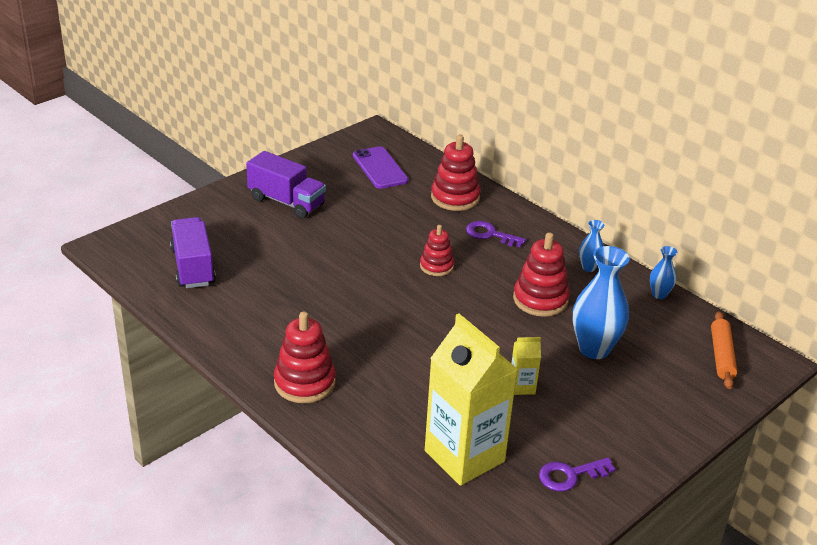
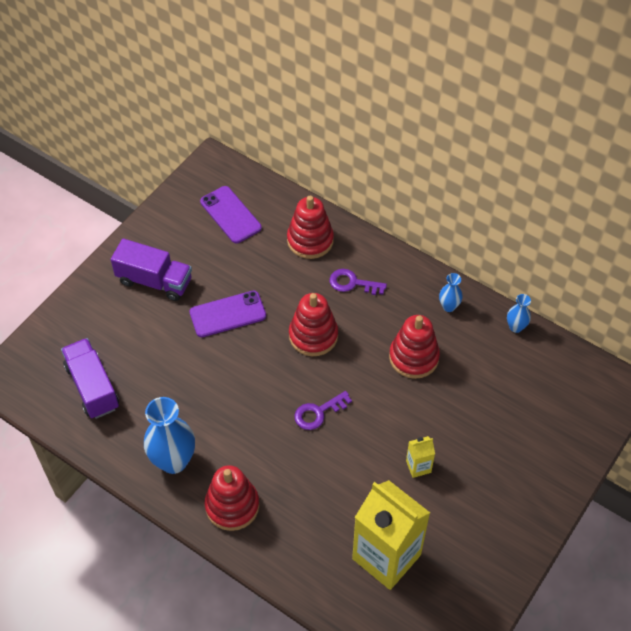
camera: 10 degrees left, 20 degrees up
(352, 237) = (228, 314): none -> purple phone
(436, 266) = (313, 335): red stacking toy -> red stacking toy, size x1.57
(570, 475) = (476, 557): purple key -> purple key (318, 412)
(594, 349) = (471, 407): blue vase -> blue vase (173, 461)
(721, 355) = (579, 390): orange rolling pin -> none

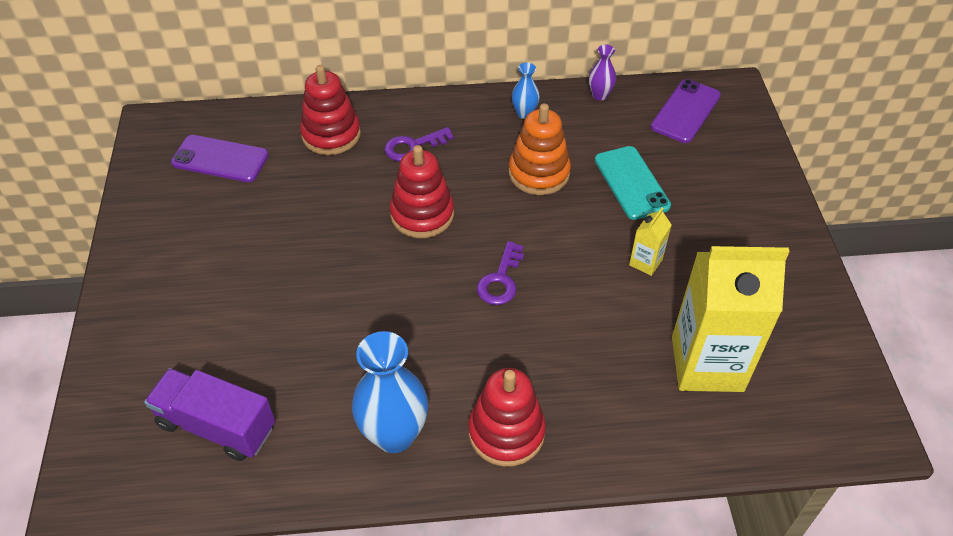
camera: 40 degrees left, 5 degrees down
(154, 281) = (191, 269): purple truck -> none
(228, 314) = (310, 250): purple phone -> purple phone (686, 111)
(413, 357) = (539, 173): red stacking toy -> orange stacking toy
(467, 406) = (631, 183): none -> turquoise phone
(515, 327) = (600, 95): blue vase -> purple vase

